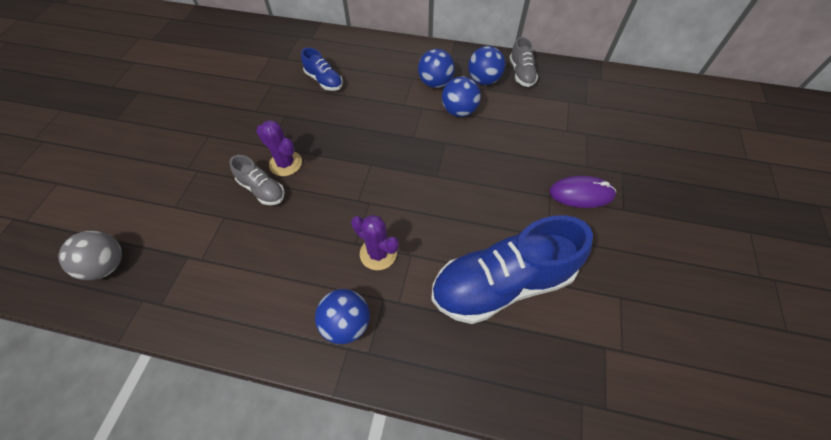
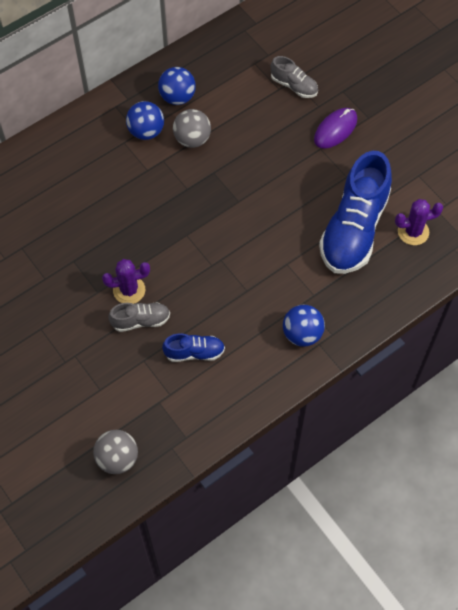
camera: 50 degrees left, 5 degrees up
(324, 81) = (59, 207): blue shoe -> blue shoe (194, 352)
(378, 253) = (268, 282): purple cactus -> purple cactus (413, 232)
(459, 111) = (192, 139): blue ball -> grey ball
(521, 73) = (196, 67): grey shoe -> grey shoe (294, 86)

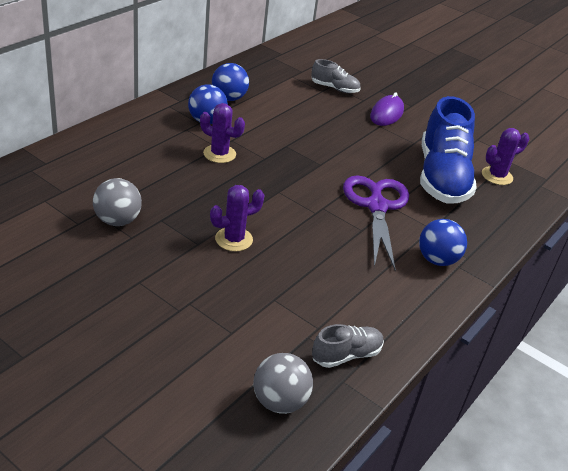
camera: 20 degrees left, 25 degrees down
(140, 321) = (257, 264): grey shoe -> grey shoe (346, 355)
(146, 180) = (219, 154): none -> purple cactus
(192, 139) = (255, 124): grey ball -> grey ball (117, 220)
(194, 352) = (329, 286): blue shoe -> none
(272, 263) = (376, 206): none -> purple scissors

